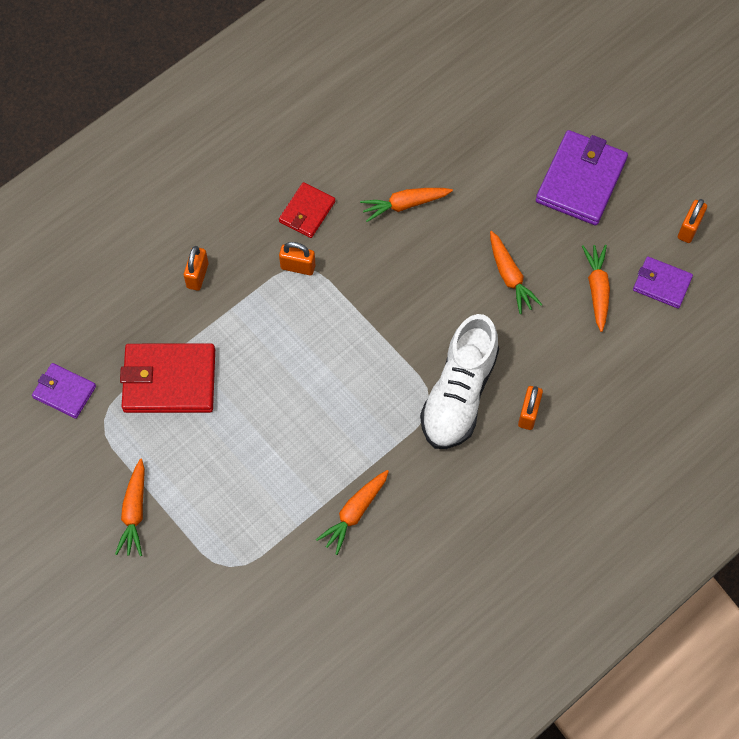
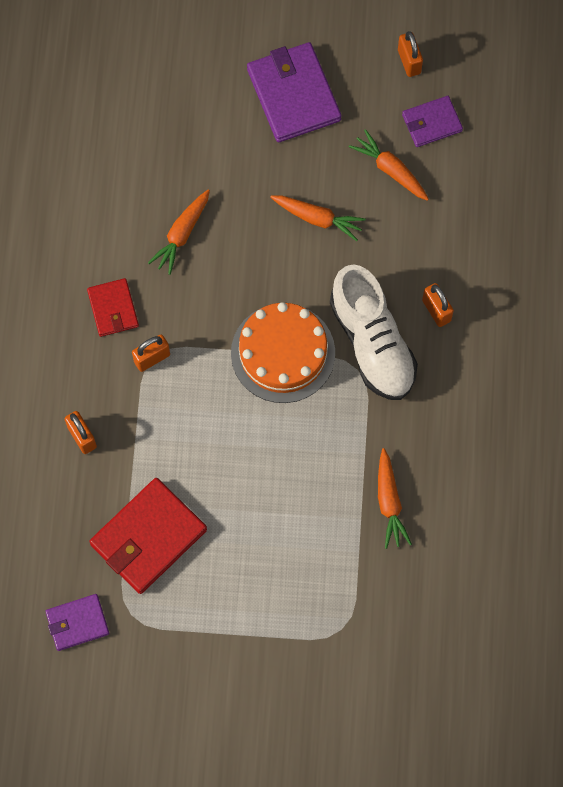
camera: 45 degrees left, 5 degrees up
(134, 512) = (230, 659): orange carrot -> none
(389, 344) = (283, 353): none -> orange cake

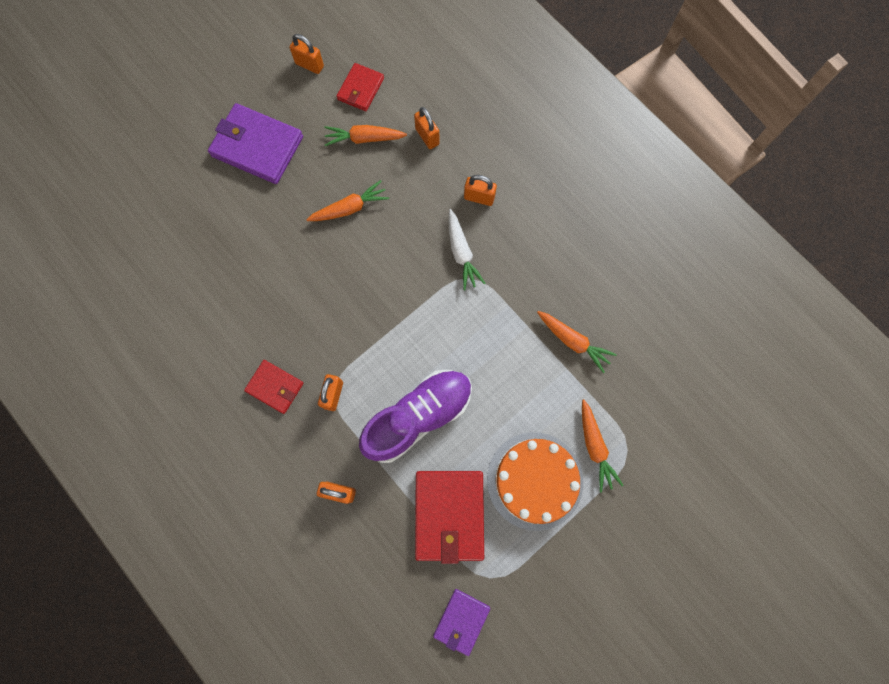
camera: 45 degrees left, 5 degrees up
(181, 235) = (273, 297): orange carrot -> orange carrot (595, 447)
(201, 440) = (418, 416): none -> purple shoe
(283, 353) = (413, 311): orange cake -> orange cake (534, 480)
(372, 343) = (461, 253): white shoe -> white carrot
(432, 123) = (360, 89): purple wallet -> red wallet
(446, 217) = (427, 136): none -> orange padlock

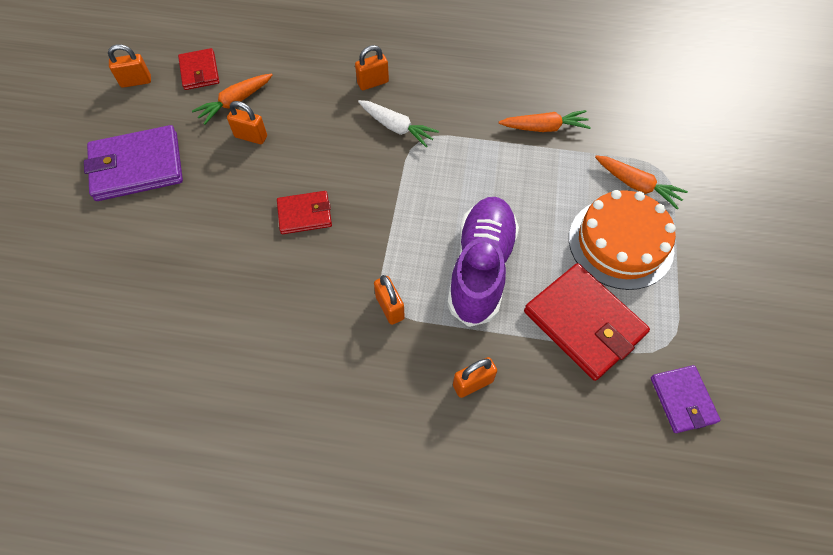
camera: 40 degrees left, 15 degrees down
(275, 387) = (328, 342): red wallet -> red wallet (304, 214)
(350, 208) = (269, 157): orange carrot -> none
(427, 136) = (289, 69): orange padlock -> orange padlock (251, 136)

